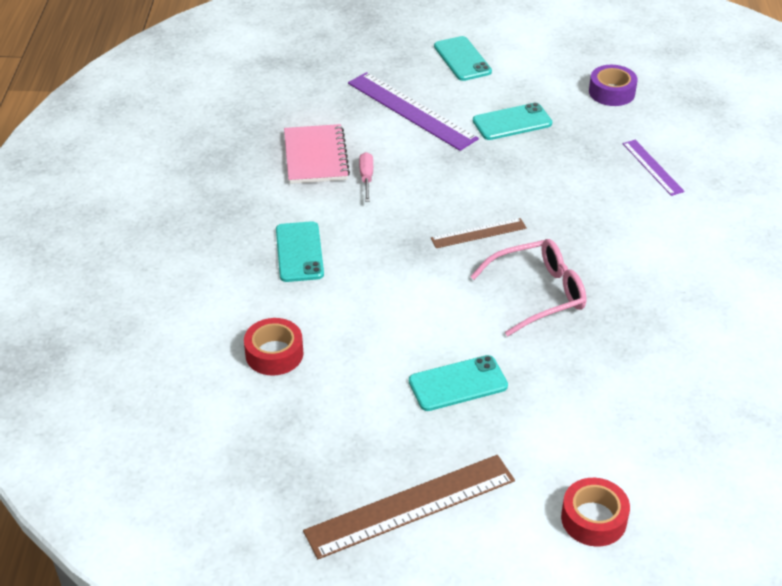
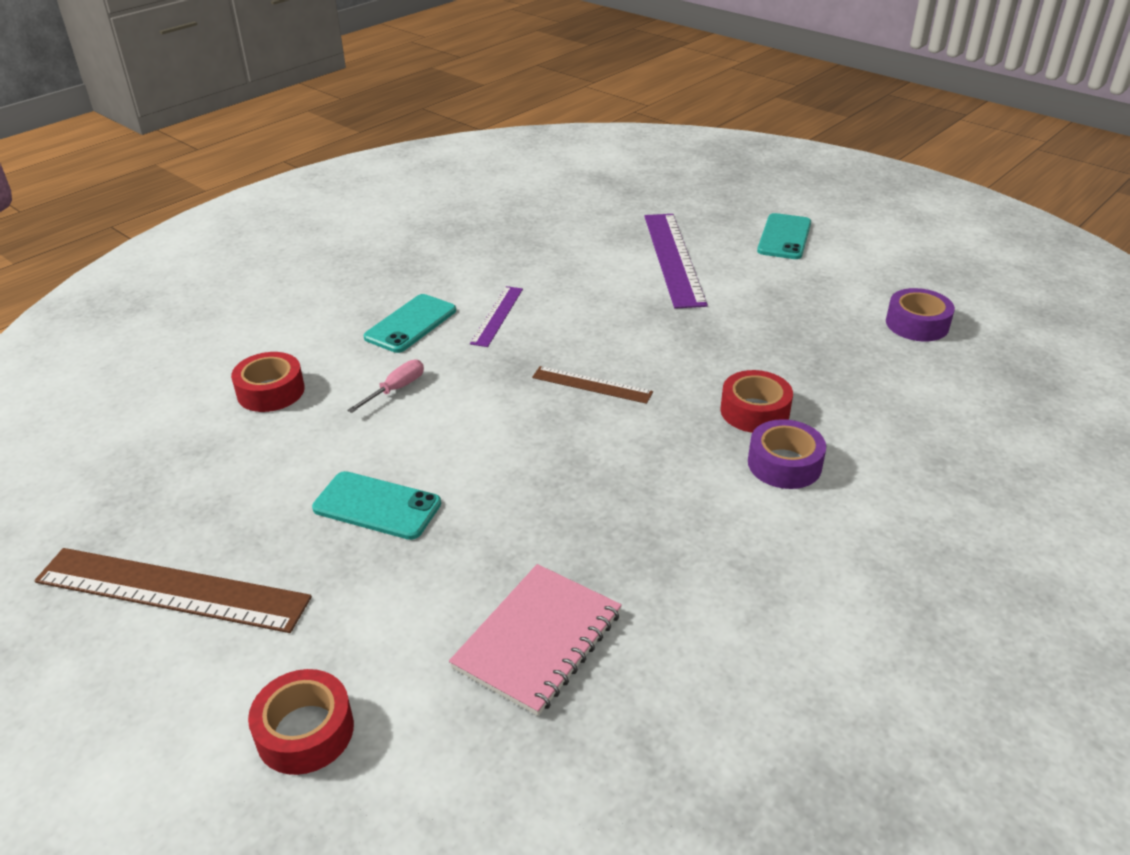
camera: 40 degrees right, 5 degrees down
(315, 156) = (534, 259): pink notebook -> pink notebook (538, 640)
(366, 178) = (553, 293): pink screwdriver -> pink screwdriver (396, 389)
(512, 122) = (763, 307): turquoise phone -> none
(539, 293) = (575, 469): pink glasses -> none
(591, 200) = (754, 411): none -> red tape
(644, 226) = (784, 464): none -> purple tape
(652, 167) = (873, 412): purple ruler -> purple ruler (497, 316)

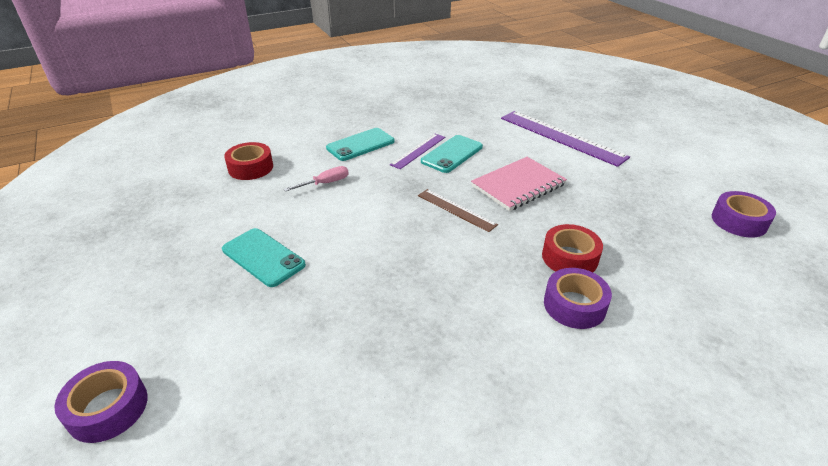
camera: 20 degrees right, 0 degrees up
(172, 589) = (106, 278): brown ruler -> none
(305, 731) = (108, 408): red tape -> purple tape
(538, 640) = (306, 392): pink notebook -> pink notebook (518, 185)
(673, 258) = (561, 137): purple ruler -> purple ruler turned 60 degrees counterclockwise
(784, 237) = (653, 137): turquoise phone -> turquoise phone (452, 154)

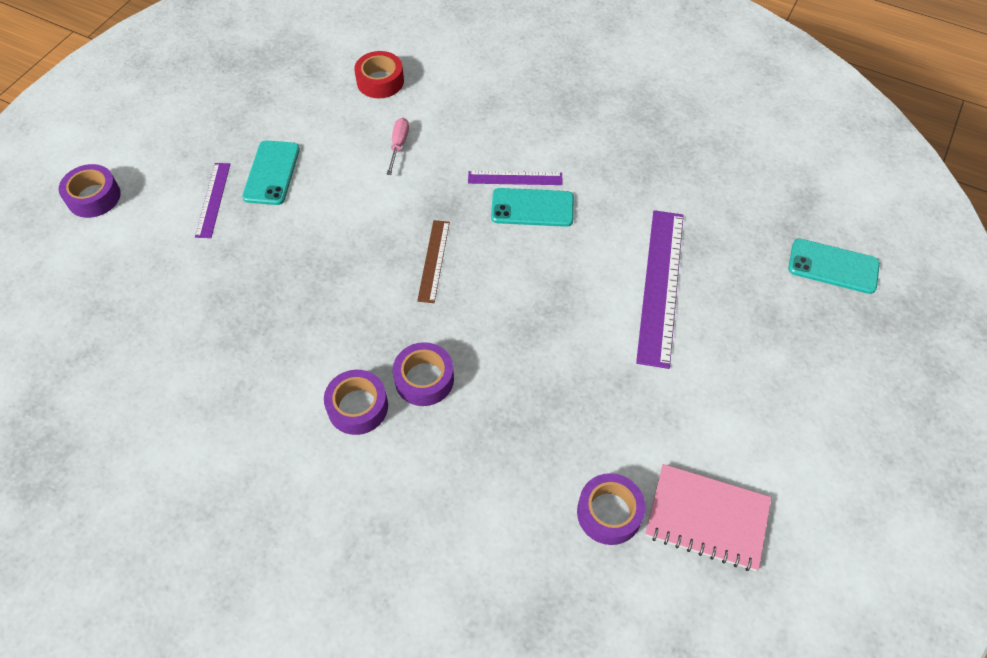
camera: 55 degrees right, 20 degrees up
(244, 307) = (213, 199): none -> purple ruler
(325, 183) = (398, 145): pink screwdriver -> pink screwdriver turned 105 degrees counterclockwise
(360, 145) = (486, 129): turquoise phone -> turquoise phone (833, 266)
(518, 185) = (517, 289): pink notebook -> pink notebook (707, 518)
(569, 257) = (424, 379): red tape -> purple tape

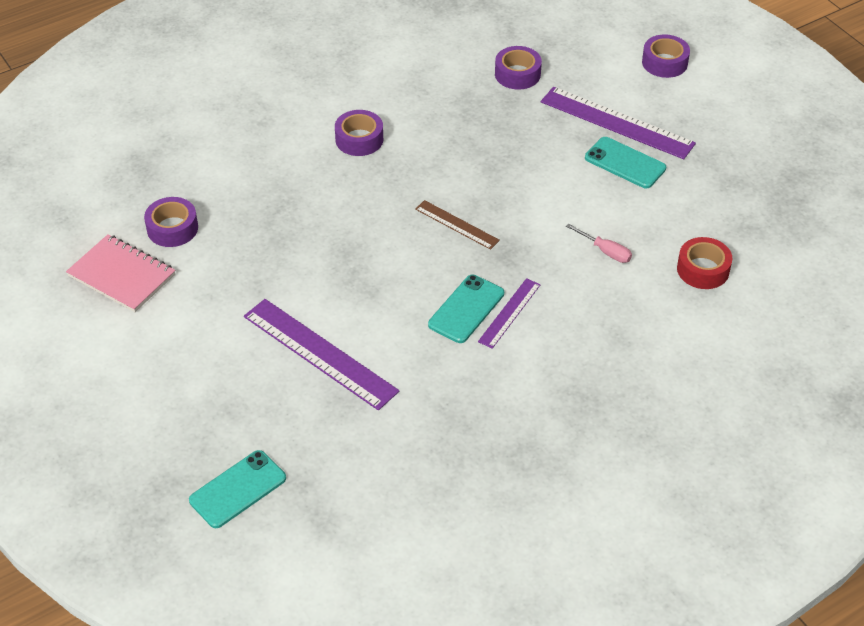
camera: 120 degrees right, 10 degrees down
(213, 199) = (617, 123): purple ruler -> purple ruler, size x1.83
(424, 379) = (353, 179): purple tape -> purple tape (517, 74)
(707, 518) = (122, 275): pink notebook -> pink notebook turned 75 degrees clockwise

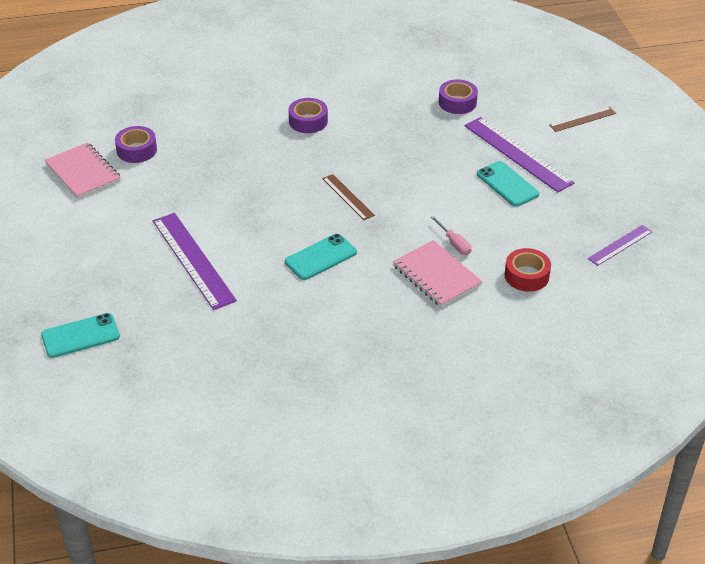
camera: 20 degrees right, 5 degrees down
(509, 313) = (352, 268): purple ruler -> purple ruler (620, 245)
(607, 296) = (436, 276): none -> pink notebook
(664, 62) = (582, 119): purple tape -> brown ruler

